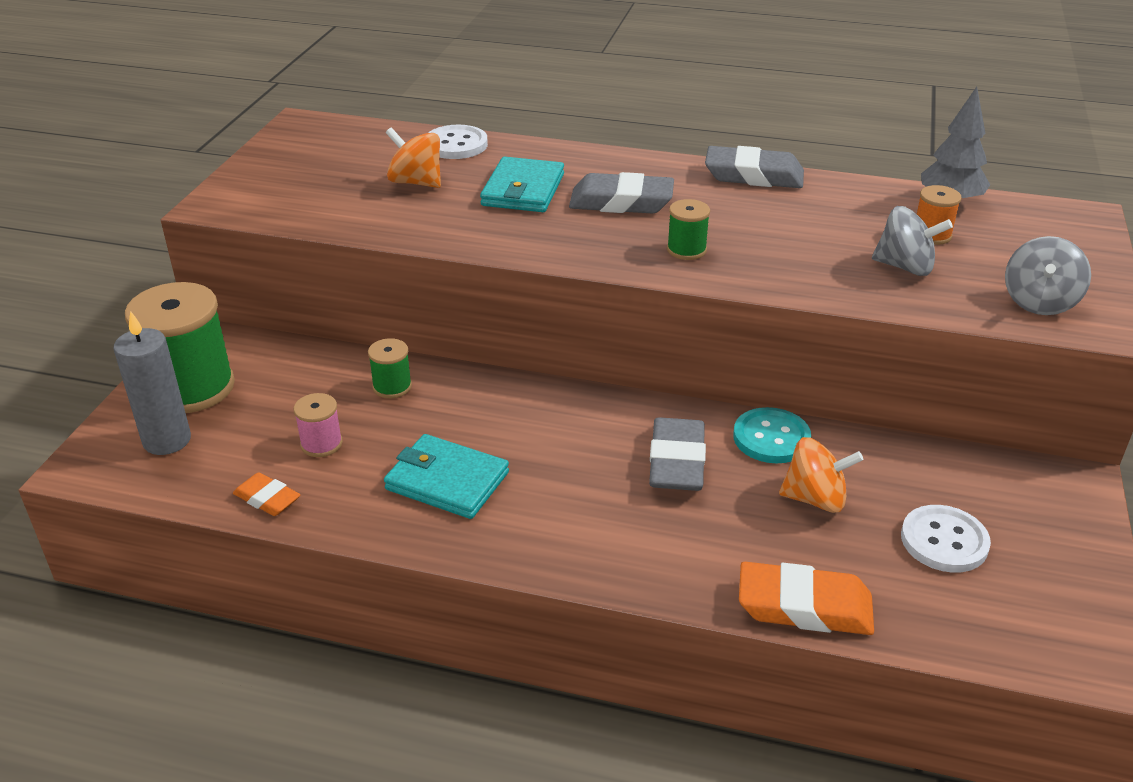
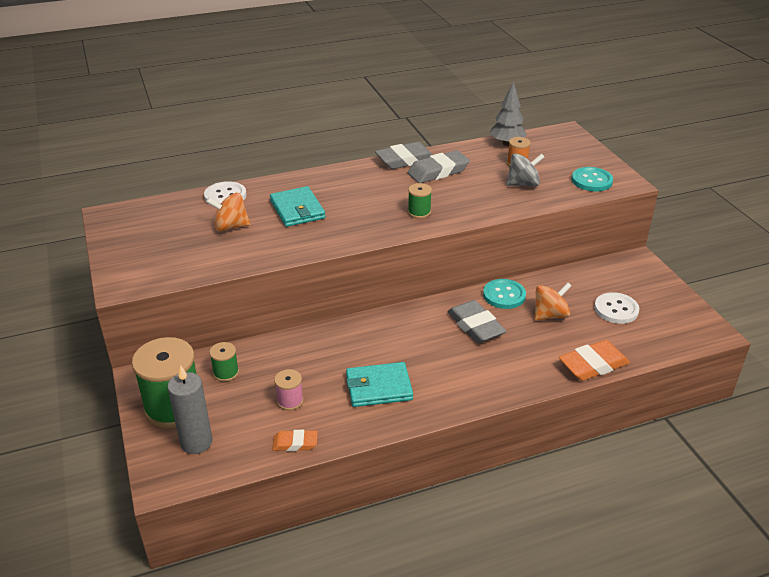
camera: 35 degrees left, 0 degrees up
(392, 386) = (293, 353): green spool -> green spool (226, 373)
(621, 202) = (357, 198): grey eraser -> grey eraser (438, 171)
(1039, 302) = (591, 181): grey spinning top -> turquoise button

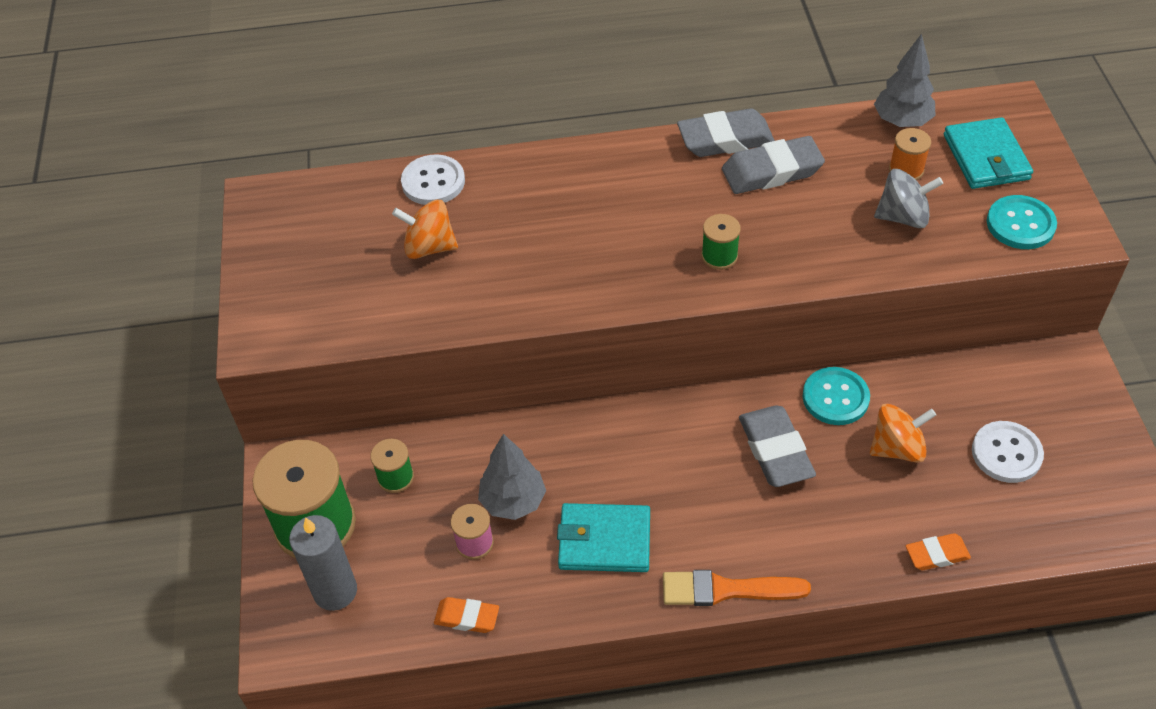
camera: 15 degrees right, 15 degrees up
(297, 210) = (534, 225): turquoise wallet -> turquoise wallet (986, 157)
(311, 375) = (513, 501): none -> grey tree
(467, 402) = (726, 590): none -> orange brush
(593, 365) = (937, 554): orange eraser -> orange eraser, size x0.58

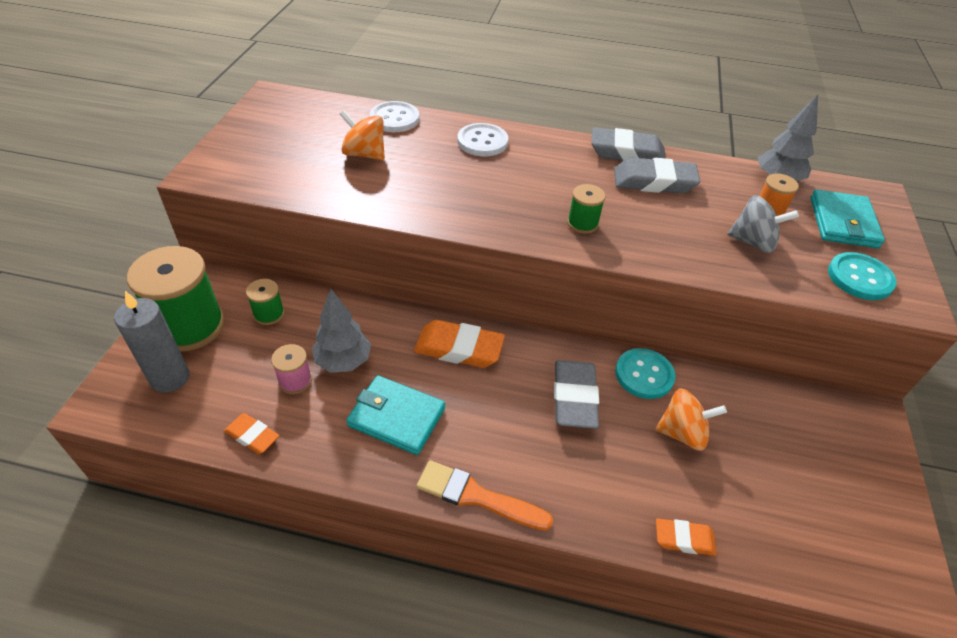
camera: 15 degrees right, 5 degrees down
(629, 440) = (459, 349): none -> orange eraser
(1006, 453) = (783, 473): white button -> white button (482, 142)

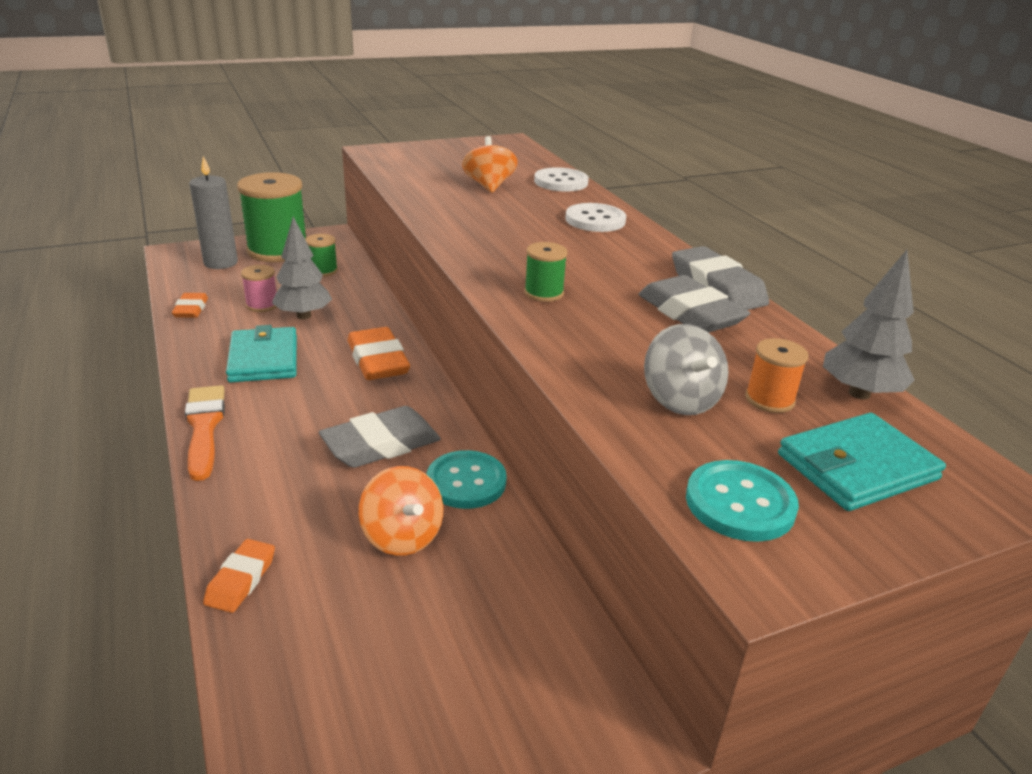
camera: 55 degrees right, 15 degrees down
(684, 539) = (241, 580): orange eraser -> orange eraser turned 45 degrees clockwise

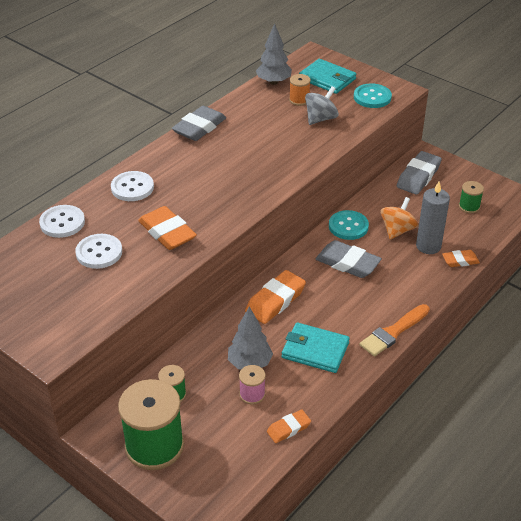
camera: 115 degrees left, 10 degrees up
(220, 263) = (204, 467): grey candle -> grey candle (428, 246)
(263, 359) = (315, 350): turquoise wallet -> turquoise wallet turned 60 degrees clockwise
(483, 218) = (167, 232): none -> orange eraser
(489, 186) = (99, 252): orange spinning top -> white button
(544, 293) = (257, 176): green spool -> green spool (469, 206)
(690, 313) = (239, 130): grey eraser -> grey eraser (418, 176)

